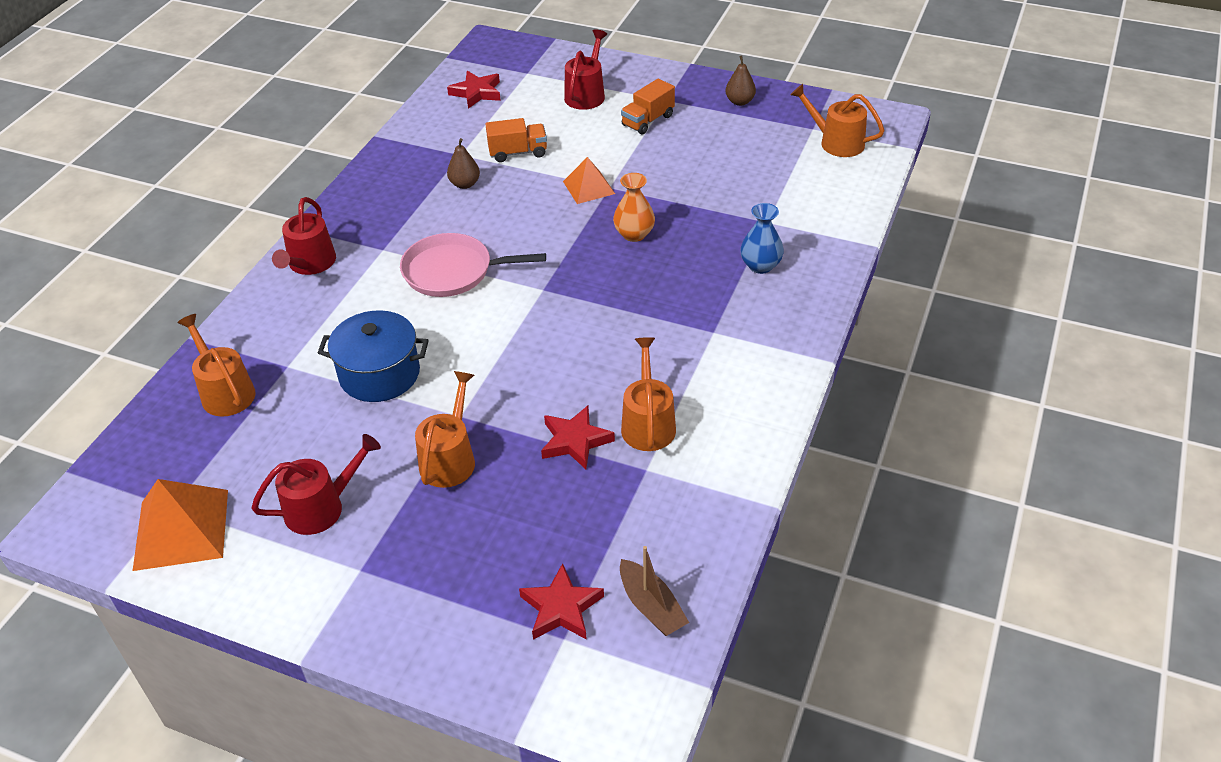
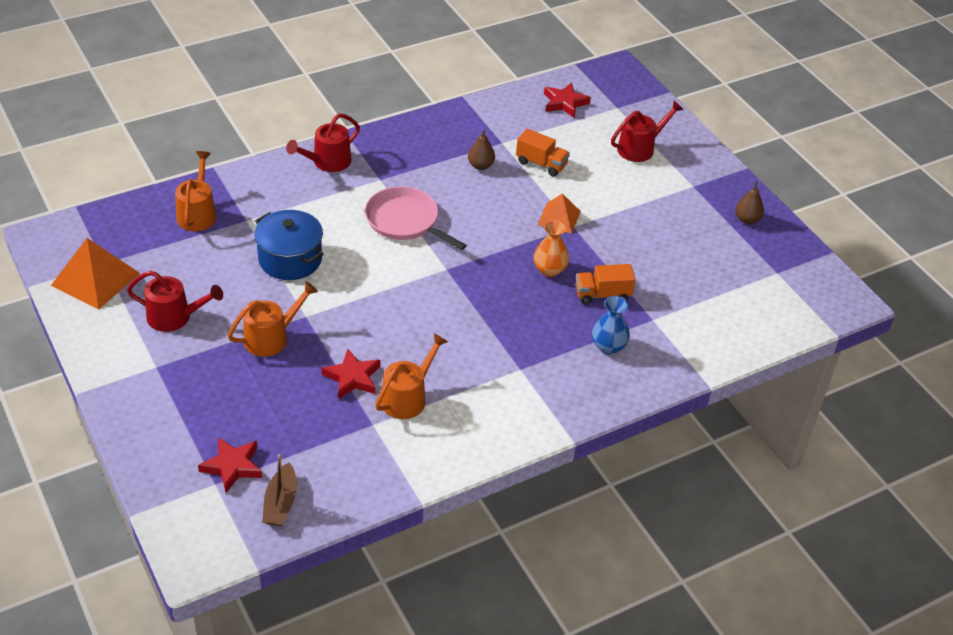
camera: 35 degrees right, 0 degrees up
(648, 120) = (660, 193): orange truck -> orange truck (602, 294)
(836, 142) = (781, 294): orange watering can -> none

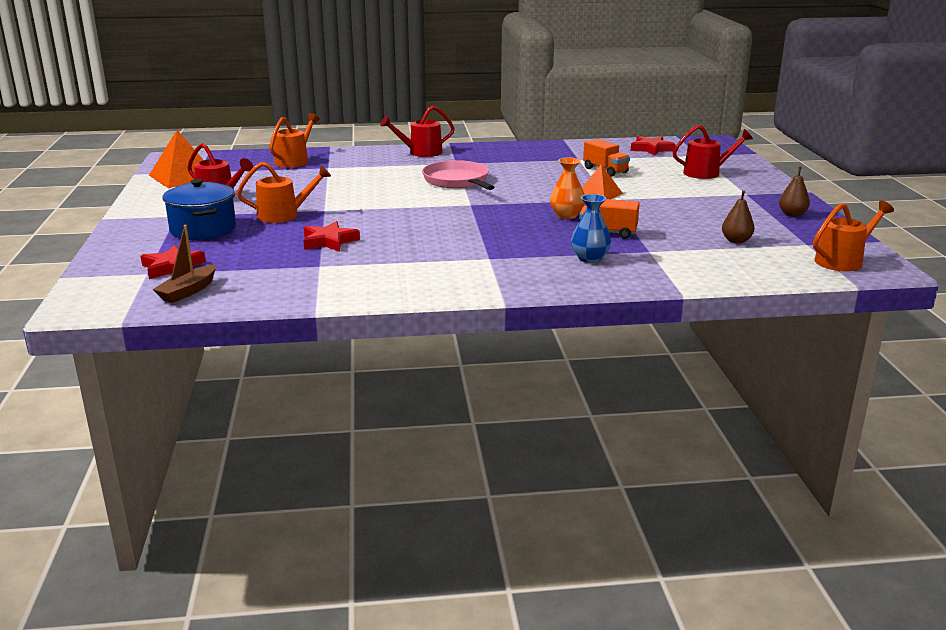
camera: 25 degrees right, 20 degrees down
(290, 259) = (342, 186): blue pot -> blue pot (203, 229)
(407, 398) = (366, 257): orange watering can -> orange watering can (843, 261)
(480, 165) = (549, 166): brown pear -> brown pear (736, 241)

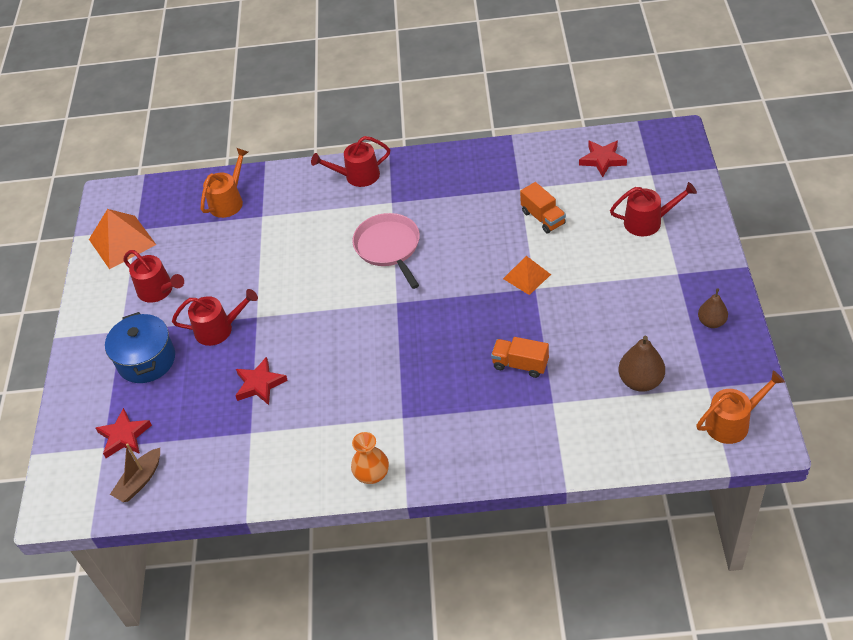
camera: 10 degrees right, 25 degrees up
(283, 215) = (219, 329): orange watering can -> red watering can
(566, 215) = (487, 326): orange vase -> orange vase (372, 474)
(589, 258) = (494, 418): blue vase -> none
(736, 241) = (640, 381): brown pear -> brown pear, size x1.52

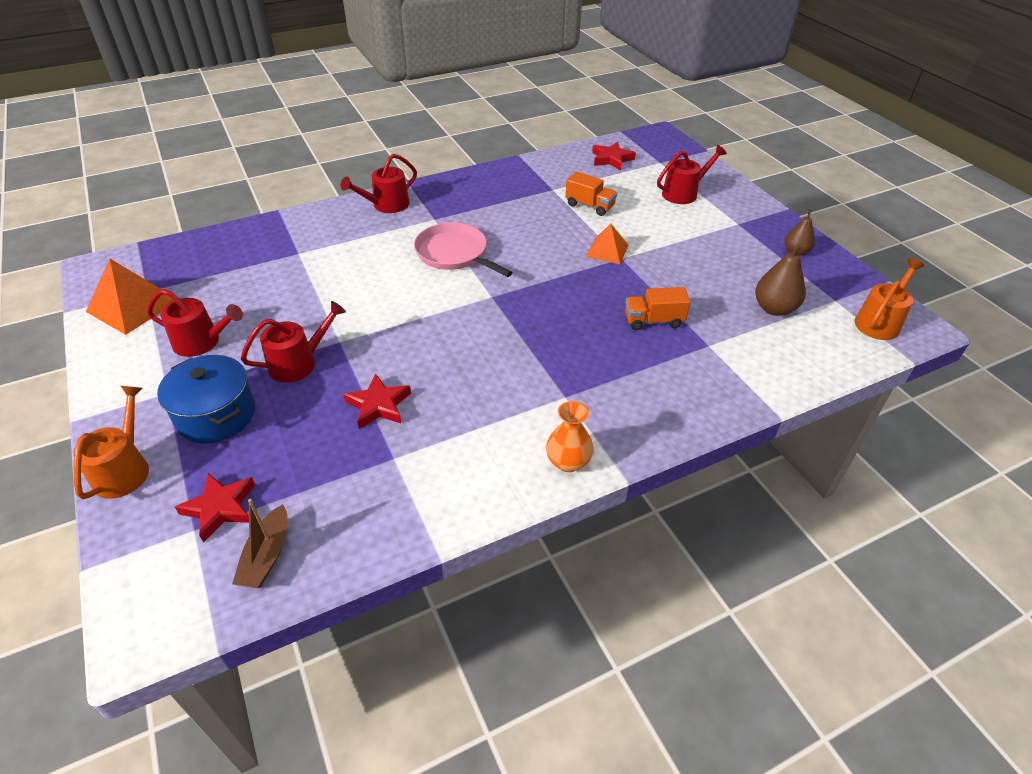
camera: 30 degrees left, 5 degrees down
(228, 201) = (252, 247): orange watering can -> orange watering can (124, 469)

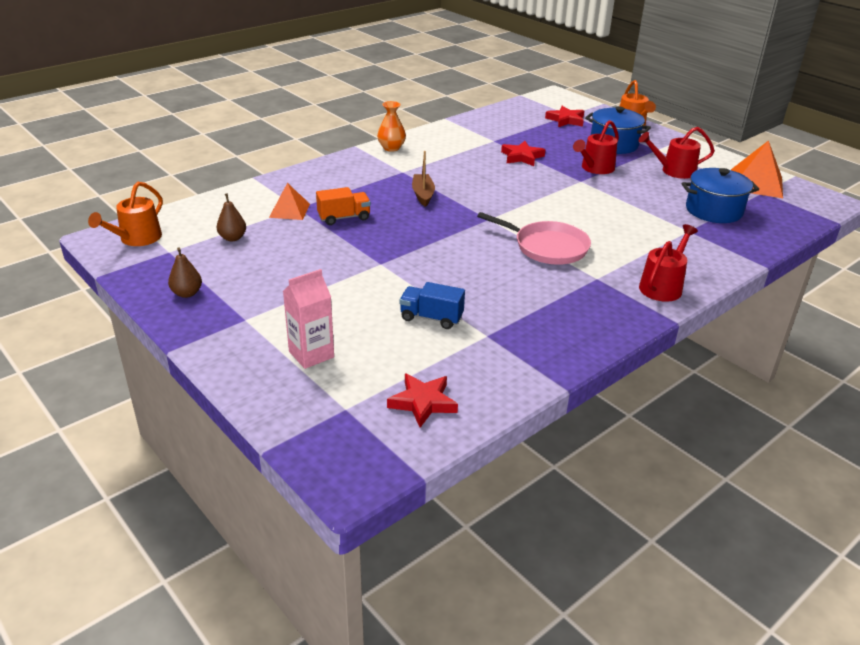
camera: 165 degrees right, 10 degrees down
(240, 273) = (713, 210): none -> blue pot
(267, 556) = (526, 112): brown boat -> brown boat (423, 194)
(589, 206) = (431, 318): orange truck -> blue truck
(607, 251) = (397, 268): orange pyramid -> orange pyramid (289, 210)
(683, 193) = (311, 354): red watering can -> pink carton
(774, 308) = (232, 238): brown pear -> brown pear, size x0.66

